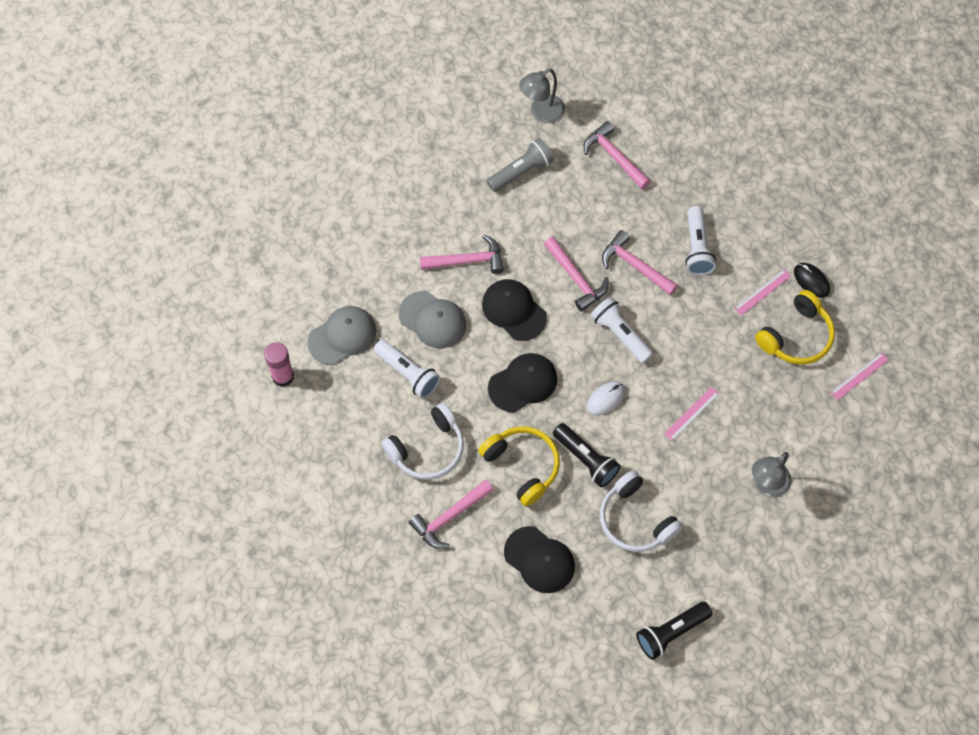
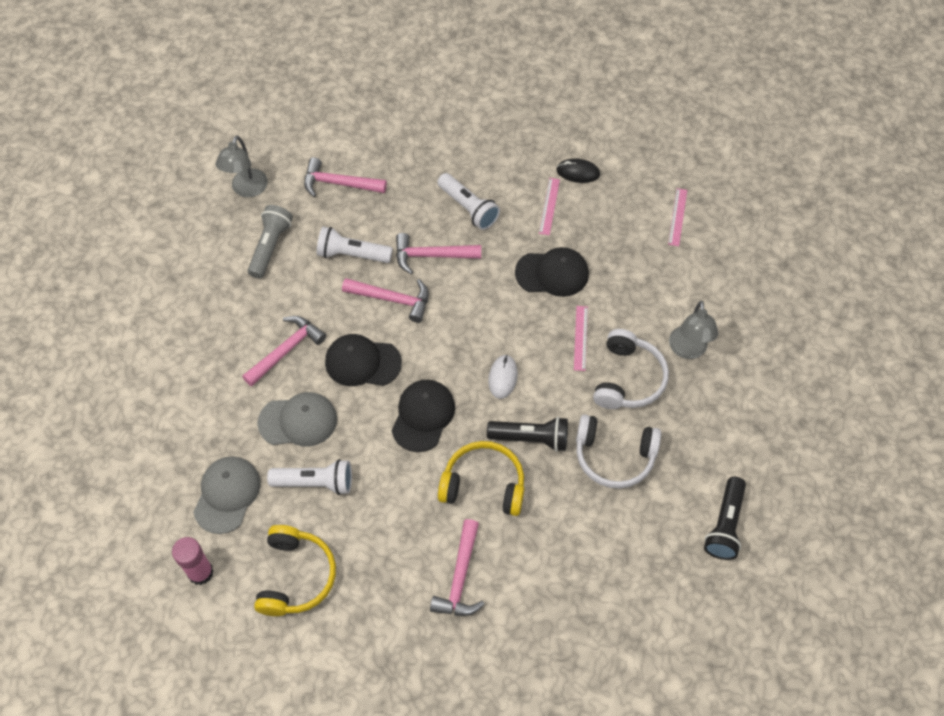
camera: 40 degrees left, 5 degrees down
(427, 449) = (389, 534): white headphones -> white headphones (628, 379)
(539, 560) = (568, 552): black cap -> black cap (552, 273)
(620, 334) = (468, 317): white flashlight -> white flashlight (352, 254)
(796, 336) = (605, 221): yellow headphones -> yellow headphones (296, 576)

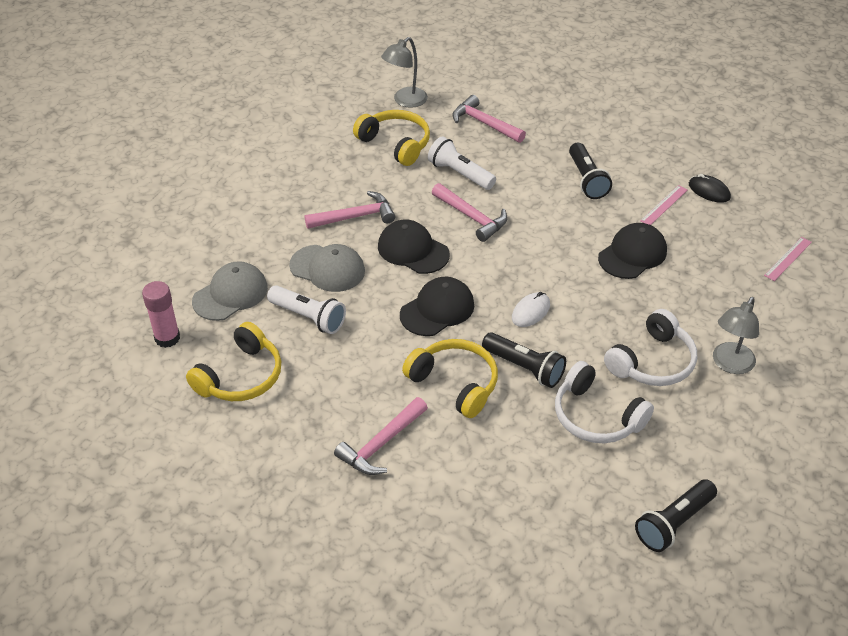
camera: 30 degrees right, 15 degrees down
(270, 247) = (395, 144): grey flashlight -> yellow headphones
(431, 256) = (528, 200): pink hammer -> none
(468, 208) = (587, 180): white flashlight -> black flashlight
(552, 273) = (632, 254): black cap -> black cap turned 75 degrees counterclockwise
(580, 338) = (626, 312): pink ruler -> none

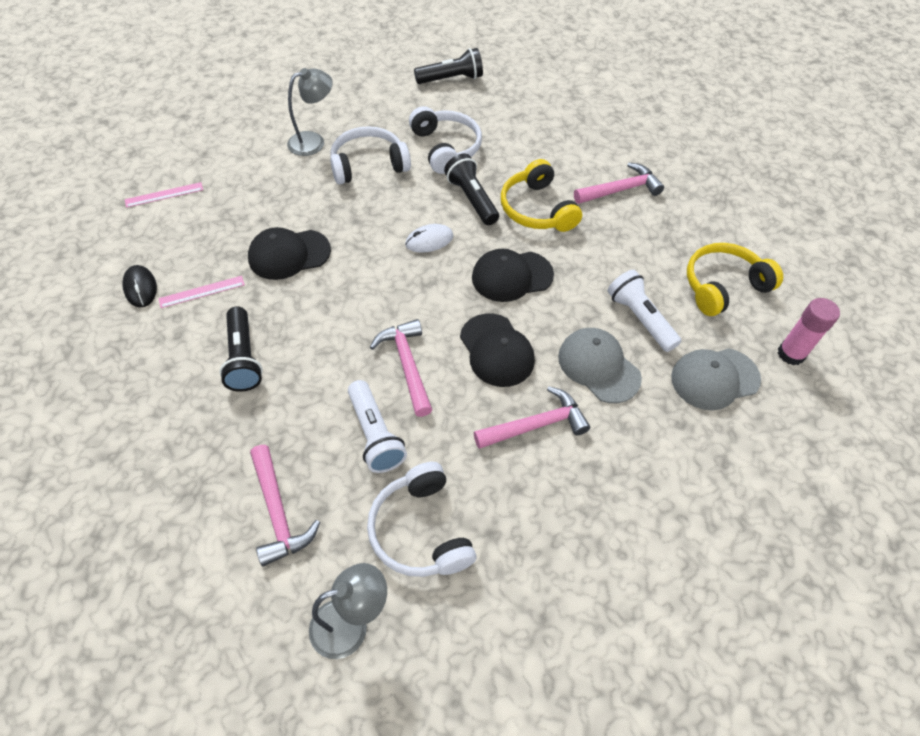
camera: 155 degrees left, 10 degrees up
(355, 217) = (536, 425): pink hammer -> pink hammer turned 150 degrees clockwise
(395, 144) = (420, 530): yellow headphones -> white headphones
(587, 180) = (243, 358): black flashlight -> black flashlight turned 150 degrees clockwise

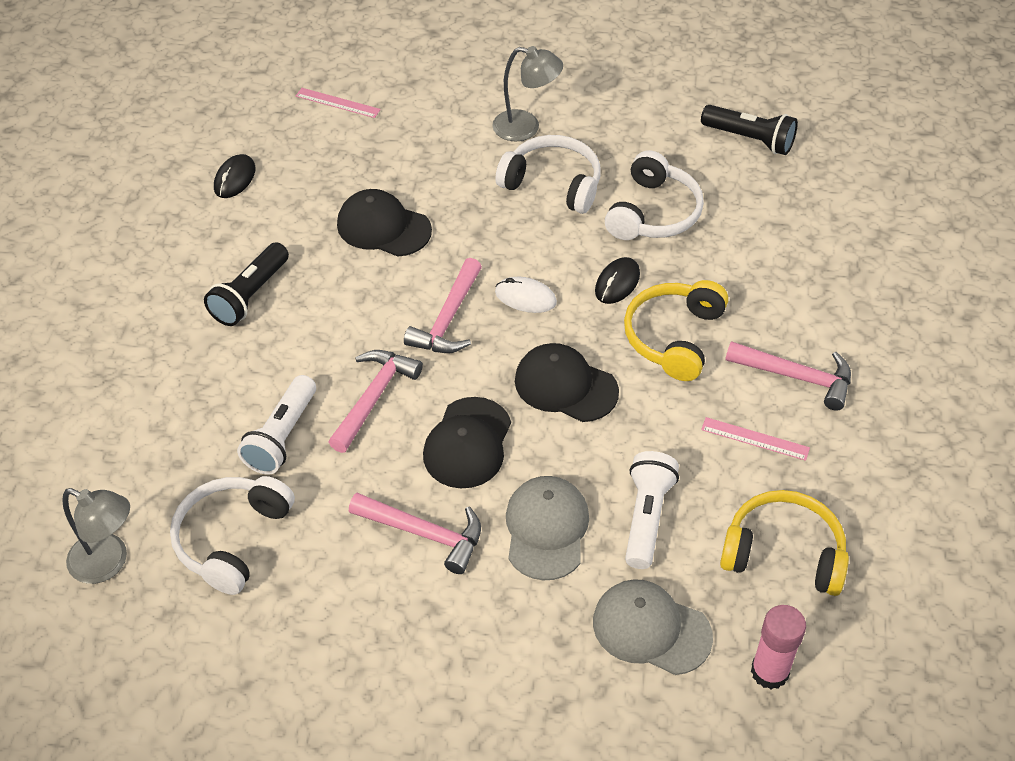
camera: 45 degrees right, 5 degrees down
(202, 292) = (277, 214): pink ruler -> pink ruler (755, 439)
(278, 512) = (146, 439): pink hammer -> pink hammer (448, 319)
(471, 199) = (617, 283): black flashlight -> black mouse

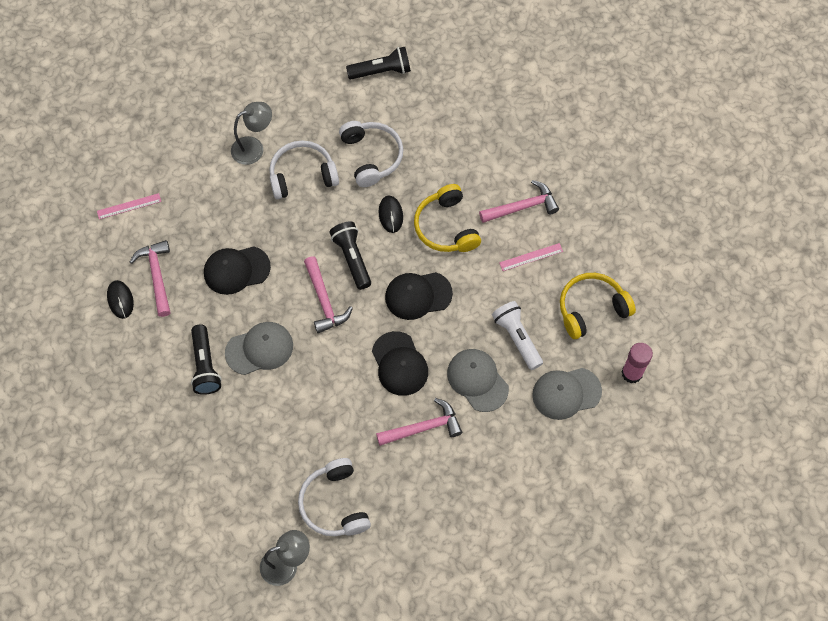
camera: 40 degrees left, 15 degrees up
(282, 436) = (304, 432): white flashlight -> none
(325, 319) = (259, 349): none -> grey cap
(374, 397) = (329, 374): pink hammer -> pink hammer (156, 275)
(525, 297) = (352, 258): white mouse -> black flashlight

